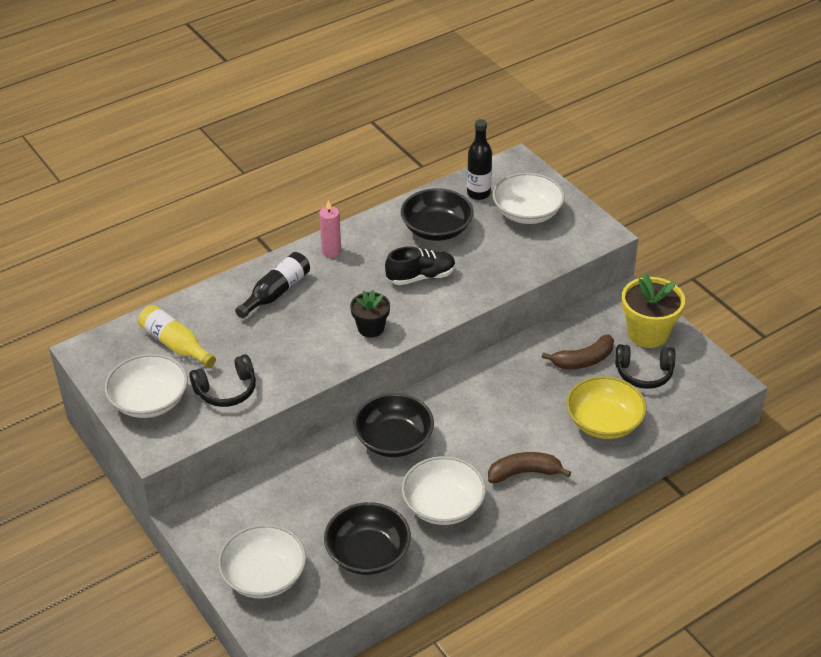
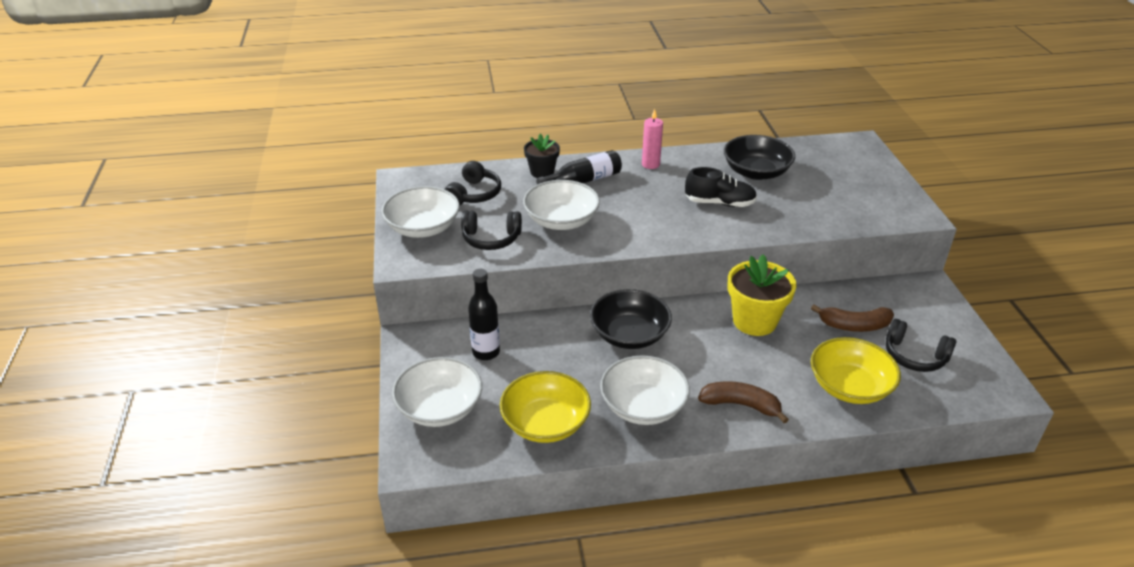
camera: 25 degrees right, 5 degrees down
(175, 344) = (474, 194): yellow bottle -> black headphones
(368, 553) = (545, 423): black bowl -> yellow bowl
(371, 328) = (649, 229): black flower pot -> black flower pot (542, 172)
(478, 193) = (811, 156): black bottle -> black bottle (486, 352)
(527, 213) = (850, 181): white bowl -> white bowl (561, 220)
(648, 333) = (935, 322): yellow flower pot -> yellow flower pot (754, 321)

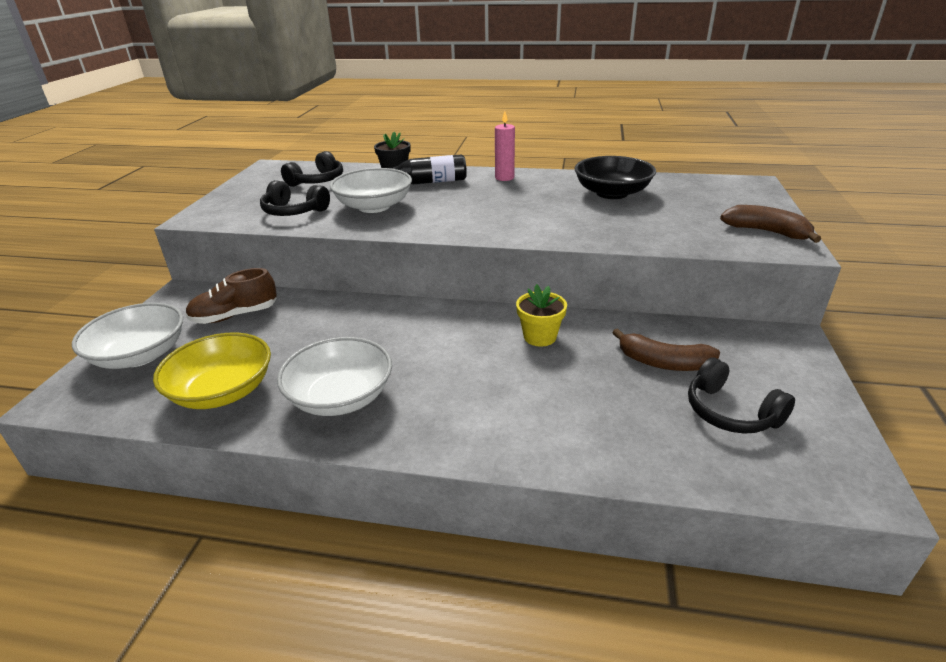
camera: 20 degrees right, 5 degrees down
(423, 228) = (245, 197): white bowl -> none
(486, 352) = (235, 315): black bottle -> brown shoe
(629, 334) = (389, 325): black bowl -> none
(719, 203) = (550, 211): black shoe -> none
(741, 405) = (455, 421): brown banana -> brown banana (766, 232)
(754, 321) = (540, 337): yellow flower pot -> yellow flower pot, size x0.61
(849, 386) = (615, 430): yellow bowl -> none

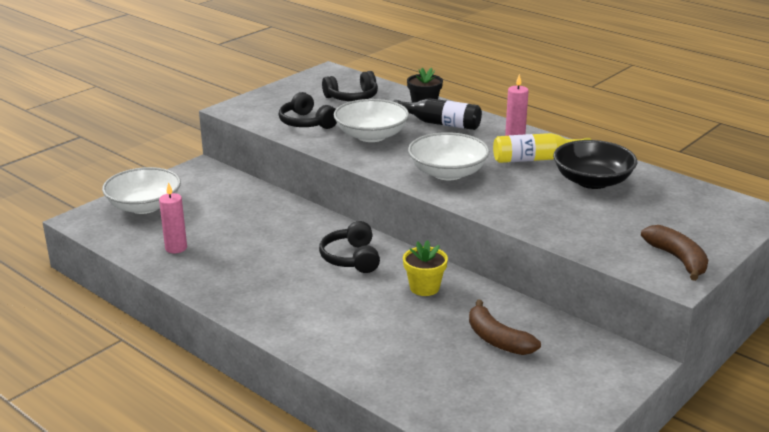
camera: 30 degrees right, 5 degrees down
(222, 391) = (176, 248): yellow bowl -> pink candle
(235, 315) = (223, 197): brown shoe -> none
(340, 397) = (243, 278): white bowl -> white bowl (448, 173)
(544, 189) = (536, 159): none -> yellow bottle
(730, 412) = (500, 388): black headphones -> black headphones (351, 258)

